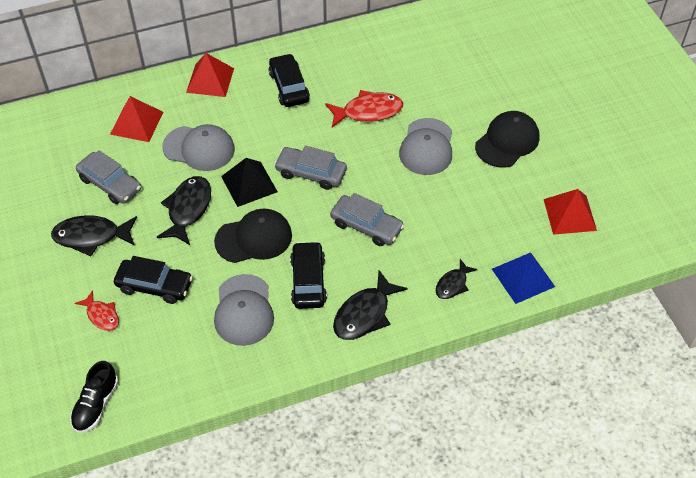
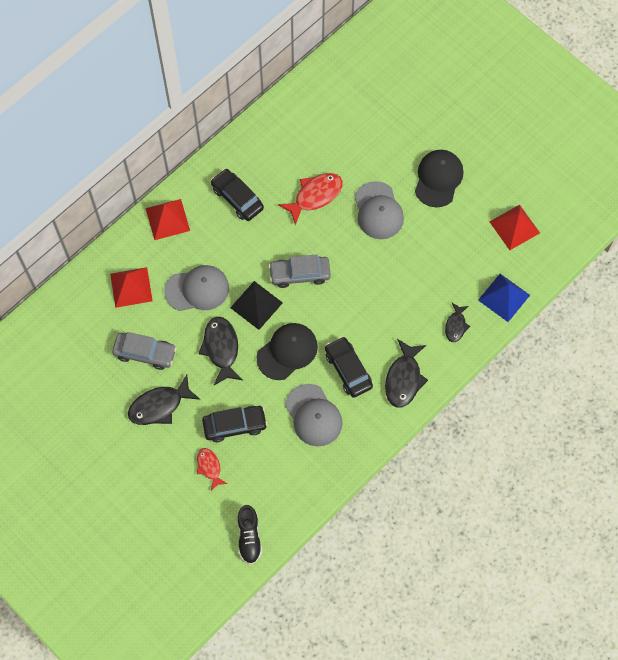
camera: 25 degrees left, 15 degrees up
(102, 315) = (209, 467): red fish -> red fish turned 135 degrees counterclockwise
(366, 226) = (367, 303): grey car -> none

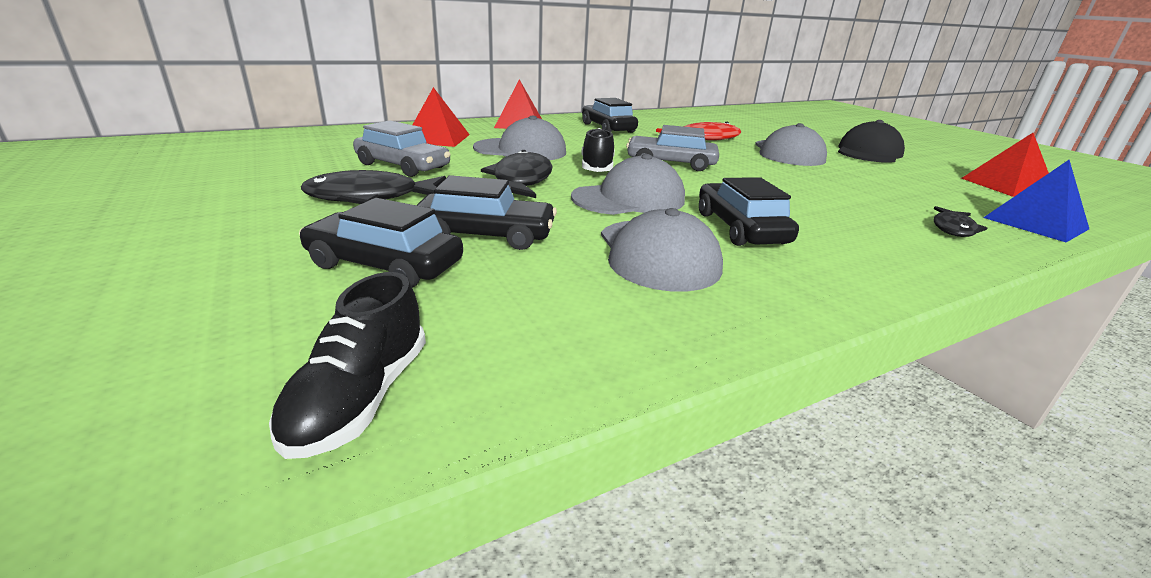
camera: 15 degrees right, 40 degrees down
(209, 467) = (384, 264): red fish -> black car
(256, 305) = (597, 168): black pyramid -> black shoe
(287, 352) = (629, 199): black cap -> grey cap
(404, 379) = (863, 254): black fish -> none

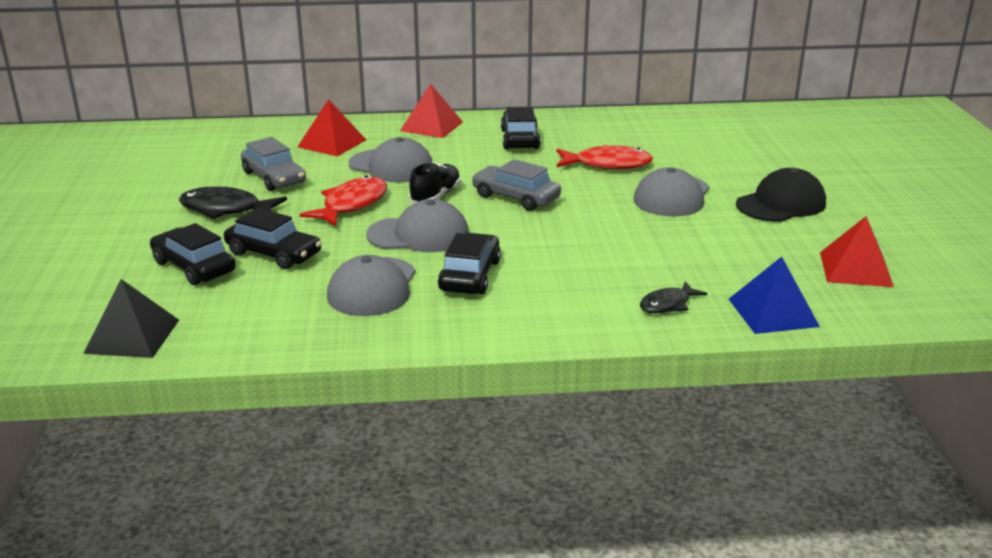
camera: 25 degrees right, 0 degrees up
(360, 398) = (132, 336): black shoe -> black pyramid
(521, 181) = (351, 205): black fish -> red fish

